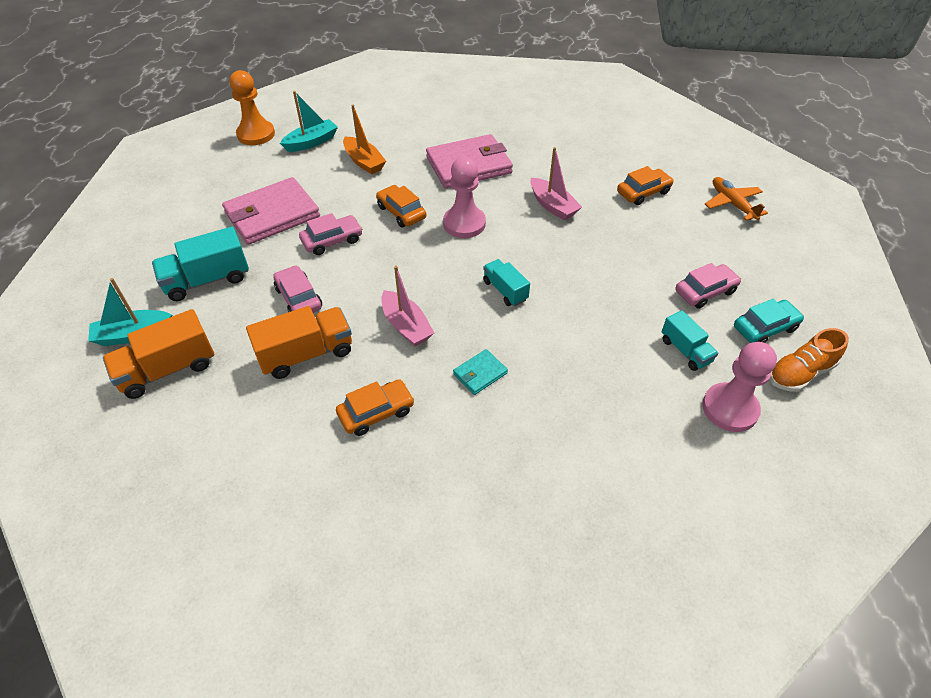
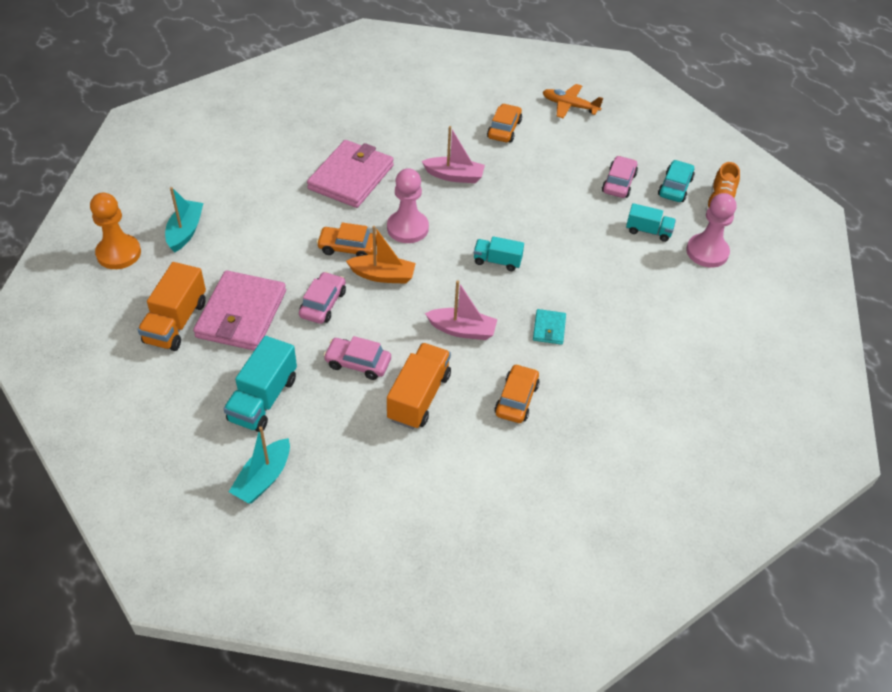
camera: 45 degrees left, 0 degrees up
(168, 369) = (331, 480): orange truck -> orange truck (176, 322)
(364, 162) = (259, 223): orange boat -> orange boat (383, 275)

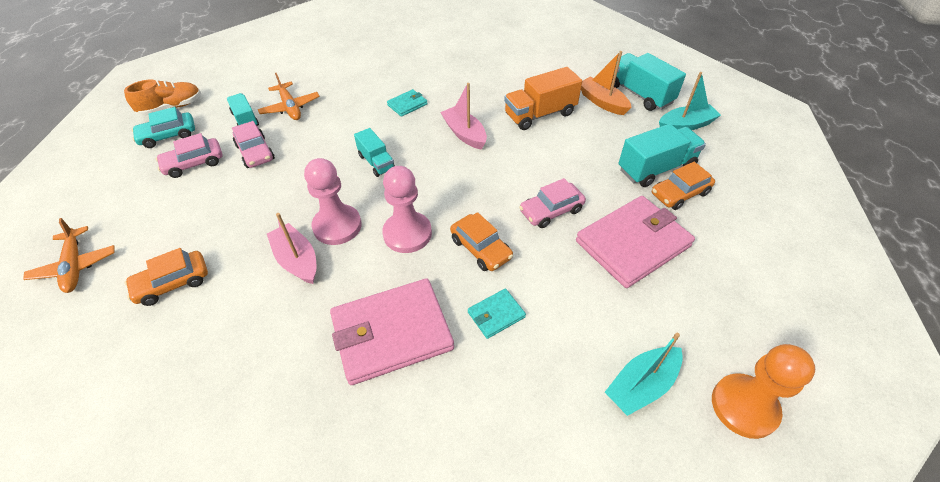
camera: 135 degrees left, 0 degrees up
(176, 322) = (703, 272): orange truck -> none
(300, 218) = (496, 315): none -> turquoise wallet
(341, 498) = (639, 94): none -> turquoise truck
(358, 363) = (563, 154): pink car -> pink car (255, 152)
(383, 275) = (477, 204): orange boat -> orange boat (602, 102)
(516, 399) = (480, 84): orange car -> orange car (679, 193)
(636, 262) = (290, 107): none -> orange plane
(707, 252) = (240, 88): pink pawn -> pink pawn (337, 226)

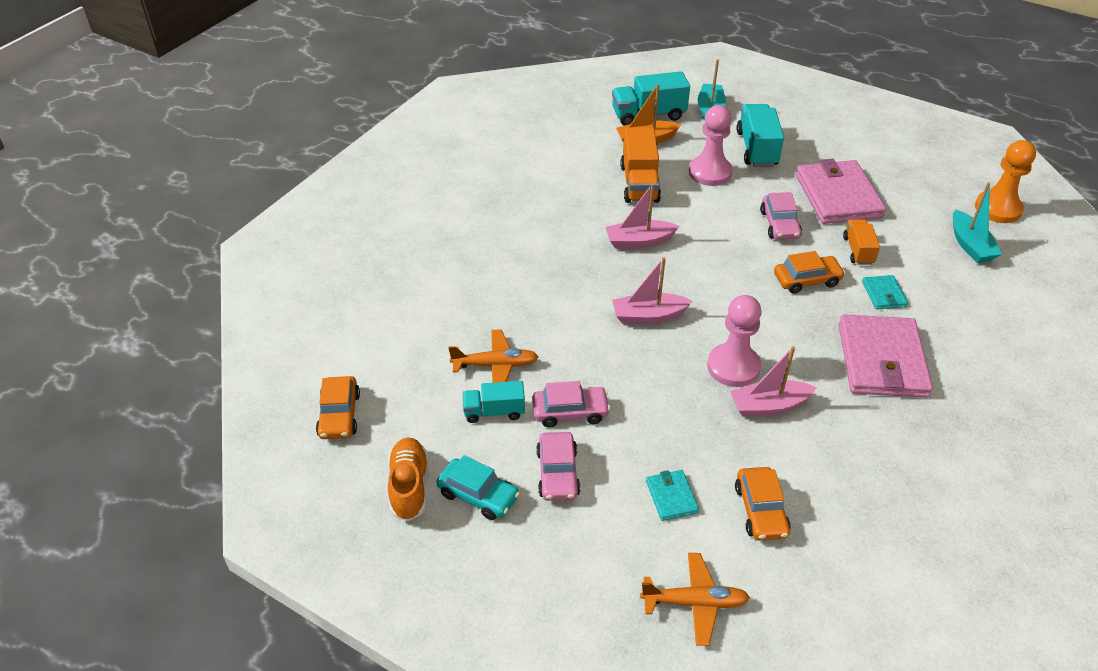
camera: 65 degrees left, 5 degrees down
(168, 135) = (478, 495): turquoise car -> turquoise car turned 60 degrees counterclockwise
(376, 162) = (648, 316): turquoise truck -> pink boat
(407, 104) = (559, 267): turquoise wallet -> turquoise wallet (671, 497)
(407, 234) = (767, 320): pink pawn -> pink pawn (710, 172)
(554, 279) = (858, 250): none -> orange truck
(679, 193) = (793, 150): orange car -> orange car (339, 415)

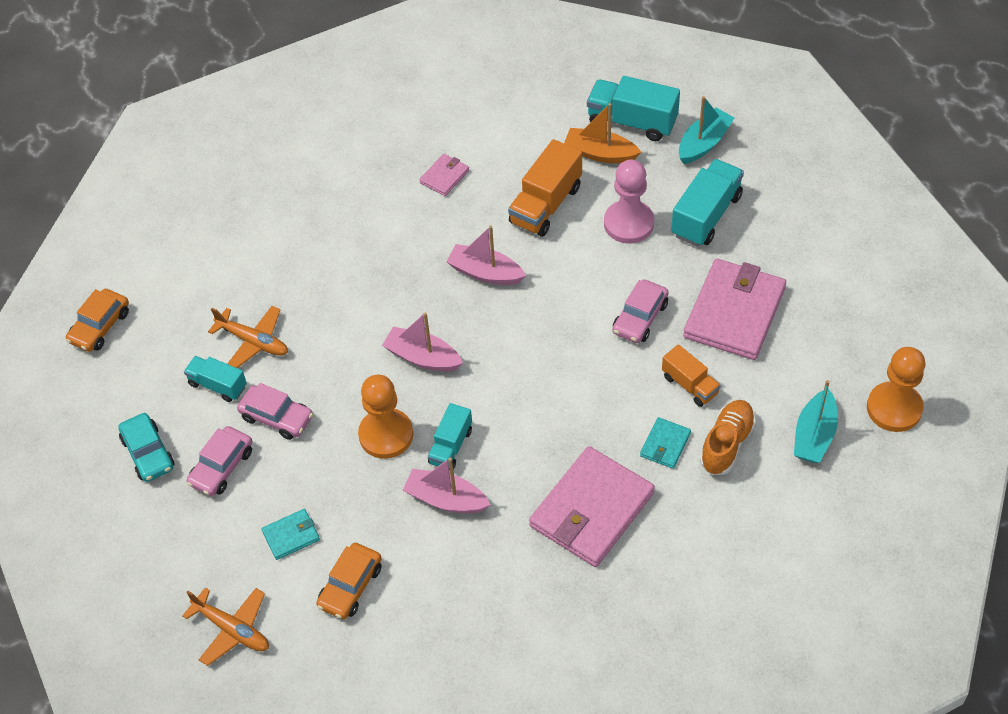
camera: 35 degrees right, 10 degrees up
(409, 486) = (104, 418): orange shoe -> orange shoe (727, 444)
(545, 194) = (444, 176): none -> pink wallet
(671, 497) = (291, 535): turquoise wallet -> turquoise wallet turned 45 degrees clockwise
(674, 382) = (386, 435): none -> orange pawn
(733, 367) = (450, 446): pink pawn -> turquoise truck
(807, 280) = (605, 392): orange car -> none
(858, 250) = (690, 385): orange truck -> orange truck turned 105 degrees clockwise

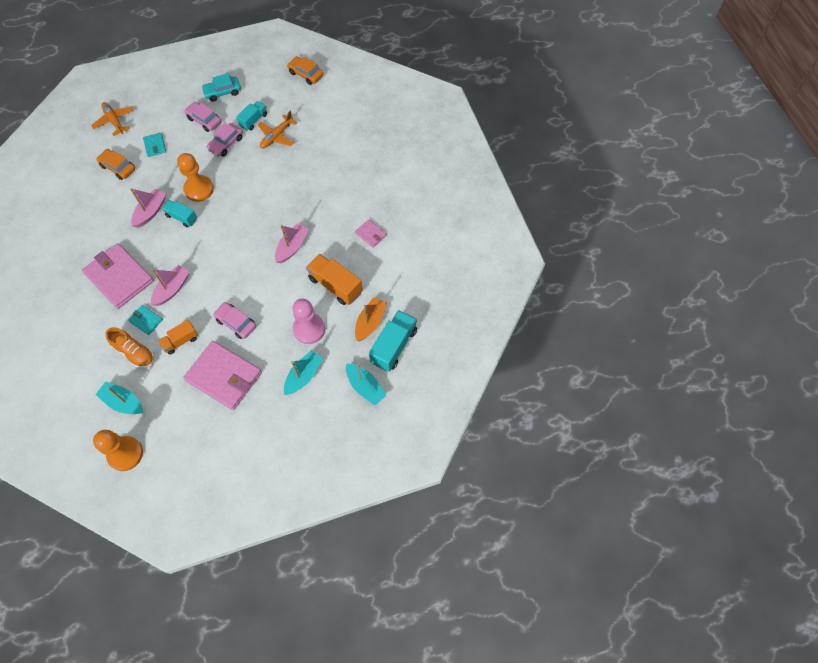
camera: 95 degrees right, 10 degrees up
(232, 629) = (114, 121): orange plane -> orange plane turned 105 degrees clockwise
(422, 357) = (242, 210): pink boat -> pink boat (172, 289)
(706, 215) = (303, 376): turquoise truck -> turquoise boat

